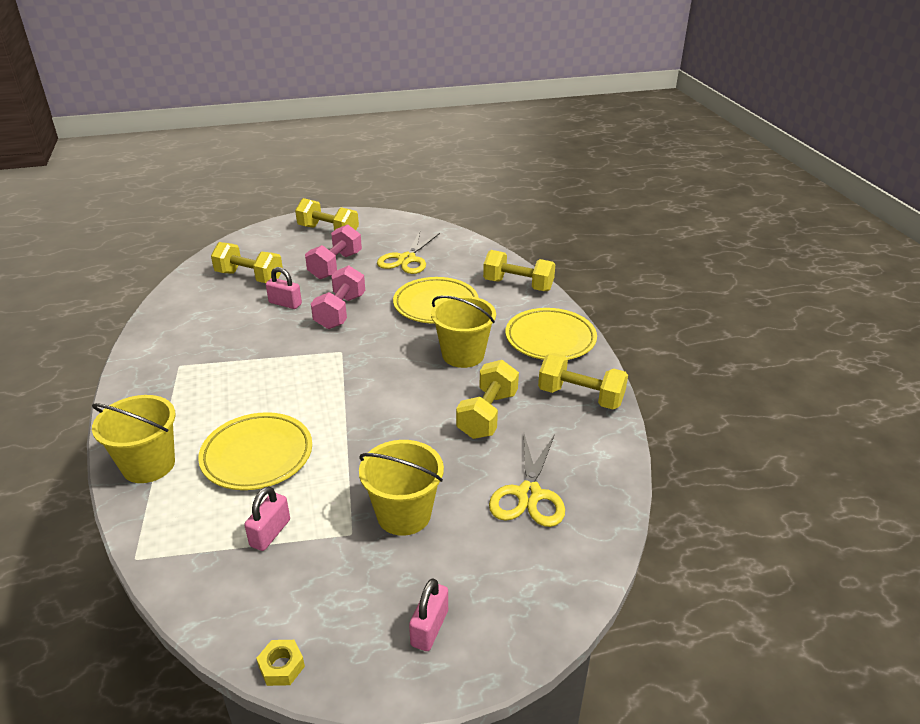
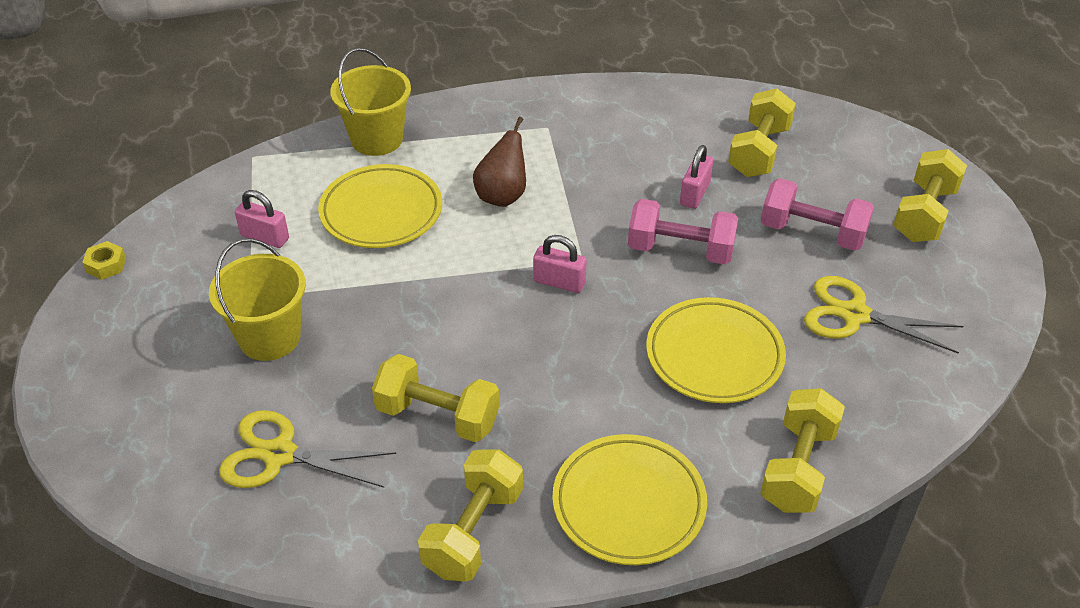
camera: 90 degrees right, 10 degrees up
(258, 388) = (502, 196): none -> brown pear
(429, 628) = (114, 363): pink padlock -> pink padlock (559, 282)
(463, 355) = (578, 389): yellow bucket -> none

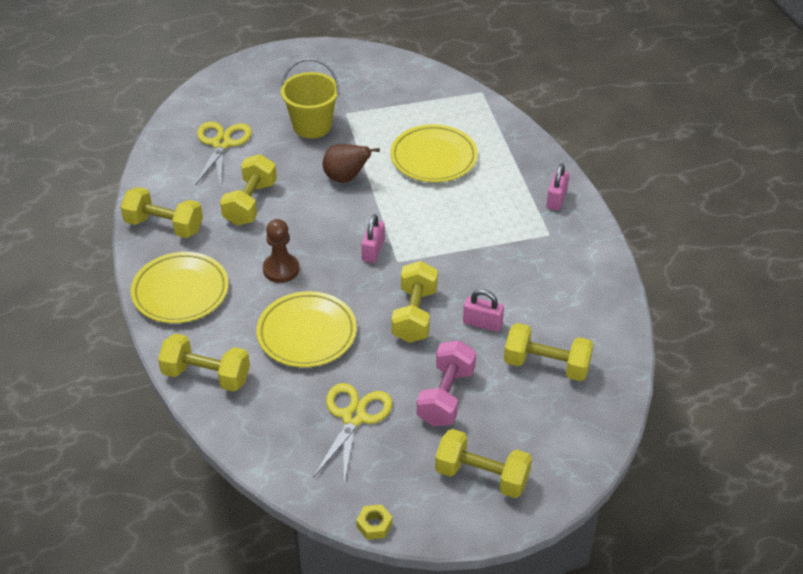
camera: 85 degrees right, 0 degrees up
(106, 265) = (368, 52): yellow nut -> yellow nut (374, 525)
(265, 237) = (401, 110): pink padlock -> pink padlock (556, 199)
(377, 139) = (513, 146): yellow bucket -> none
(502, 196) = (461, 215): brown pear -> brown pear (346, 178)
(588, 381) = (281, 269): none -> brown pawn
(680, 250) = (414, 315): pink dumbbell -> yellow dumbbell

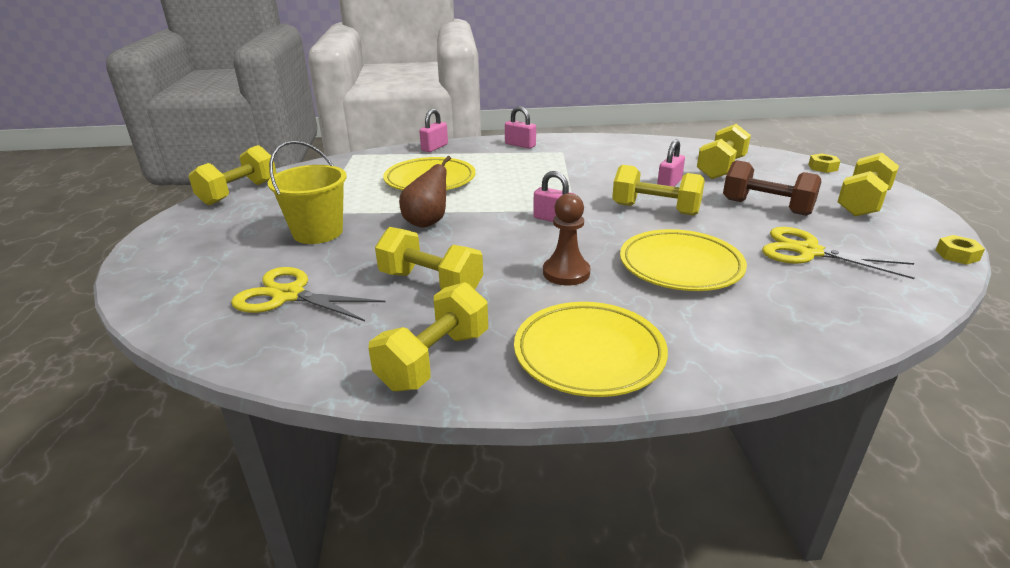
camera: 75 degrees left, 15 degrees down
(206, 375) = (761, 343): yellow dumbbell -> yellow dumbbell (239, 193)
(446, 396) = (766, 207): pink dumbbell -> brown dumbbell
(522, 139) = (434, 147): none -> pink padlock
(585, 458) = (822, 167): none -> yellow nut

